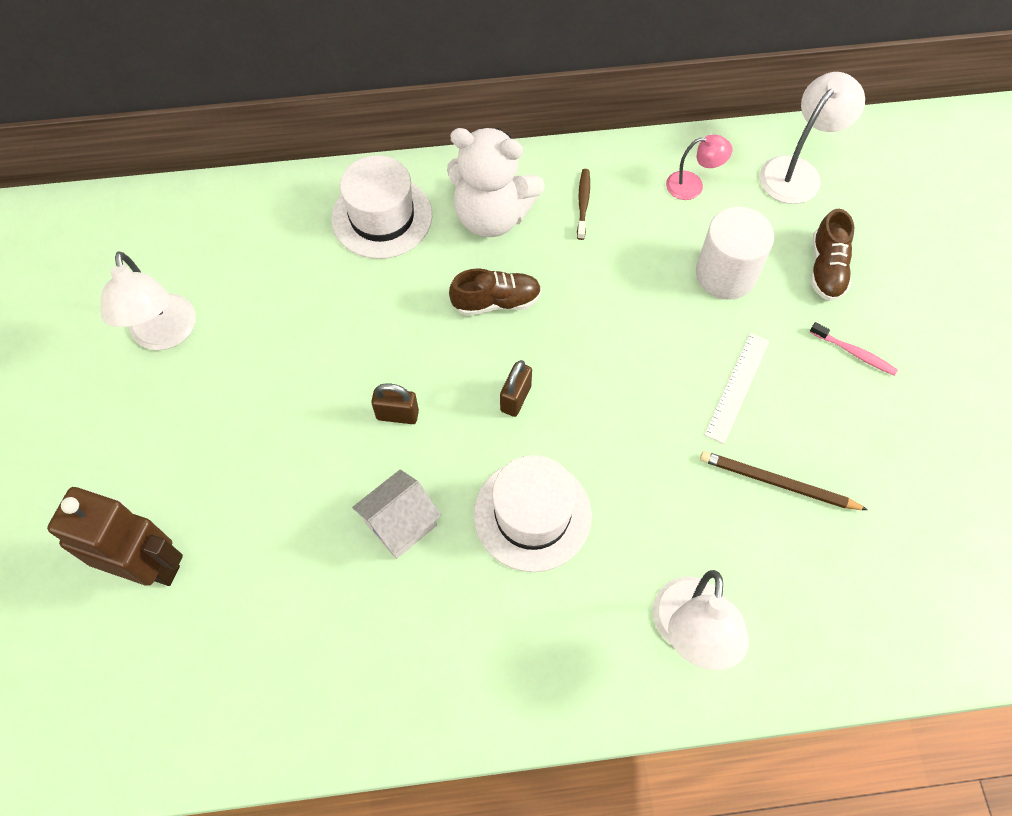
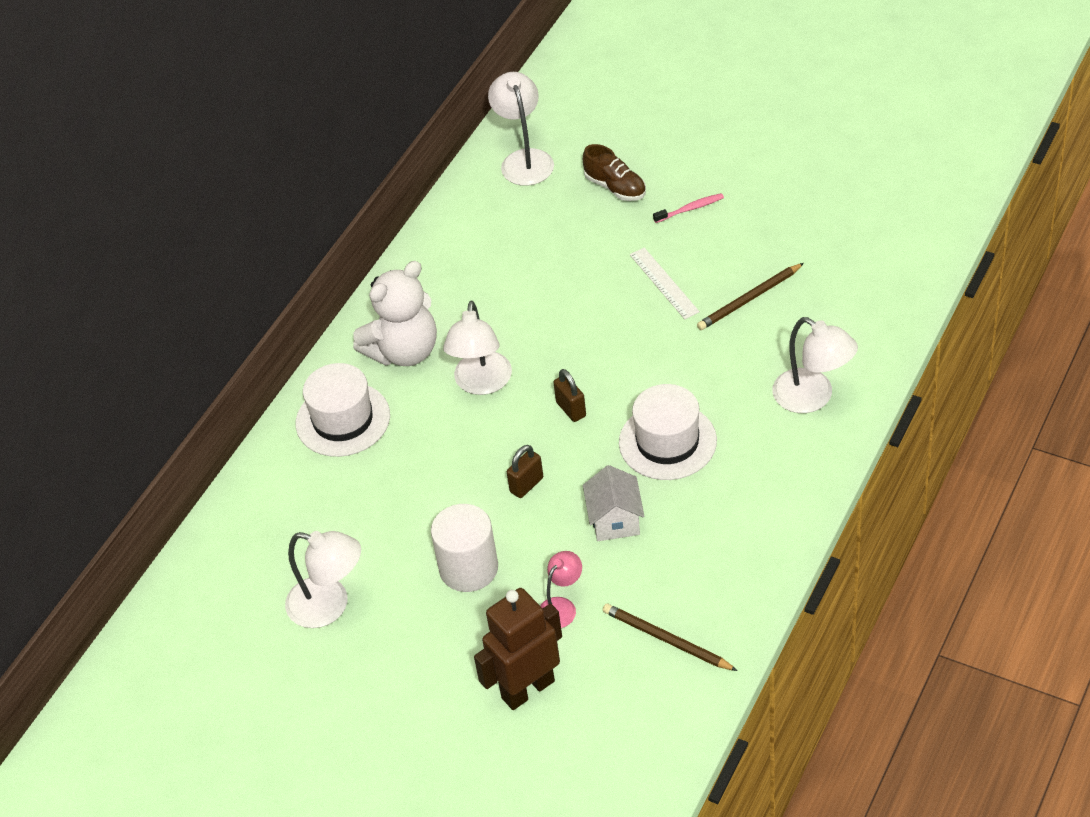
camera: 50 degrees left, 15 degrees down
(275, 668) = (667, 640): none -> brown pencil
(496, 302) = (481, 383): brown shoe -> white lamp
(583, 203) = (441, 292): brown toothbrush -> none
(692, 185) = (483, 222): pink lamp -> pink lamp (561, 606)
(725, 274) = (572, 243): white cylinder -> white cylinder (468, 568)

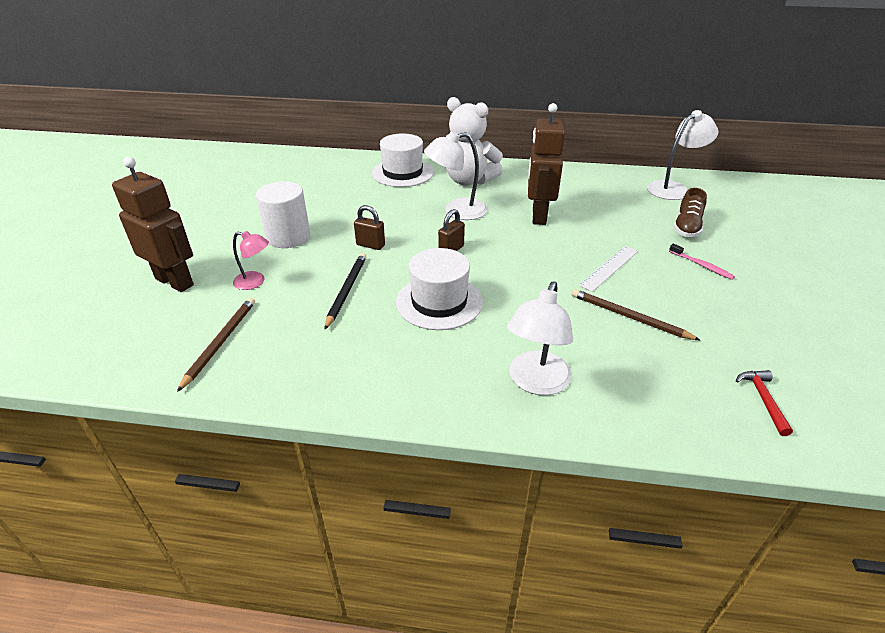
camera: 65 degrees right, 10 degrees down
(330, 606) = (252, 196): white lamp -> none
(530, 307) = (538, 216): none -> brown robot
(615, 520) = (346, 291): white house -> black pencil
(882, 257) = (763, 399): none -> red hammer

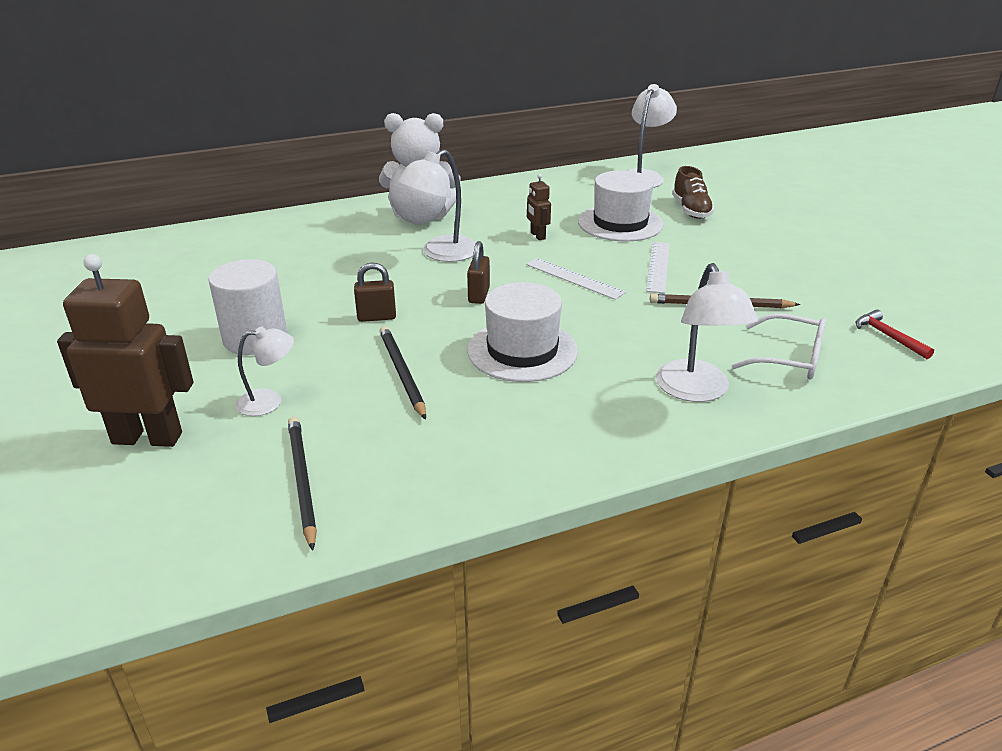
camera: 30 degrees left, 5 degrees down
(220, 343) = (302, 481): brown pencil -> black pencil
(255, 282) = (269, 401): pink lamp -> white lamp
(402, 173) = (328, 228): white hat -> white hat (620, 223)
(532, 257) = (574, 278): none -> white ruler
(538, 216) = (537, 236): brown robot -> brown robot, size x0.47
(644, 385) = (789, 358): none -> white glasses
(701, 265) = (736, 241): pink toothbrush -> none

